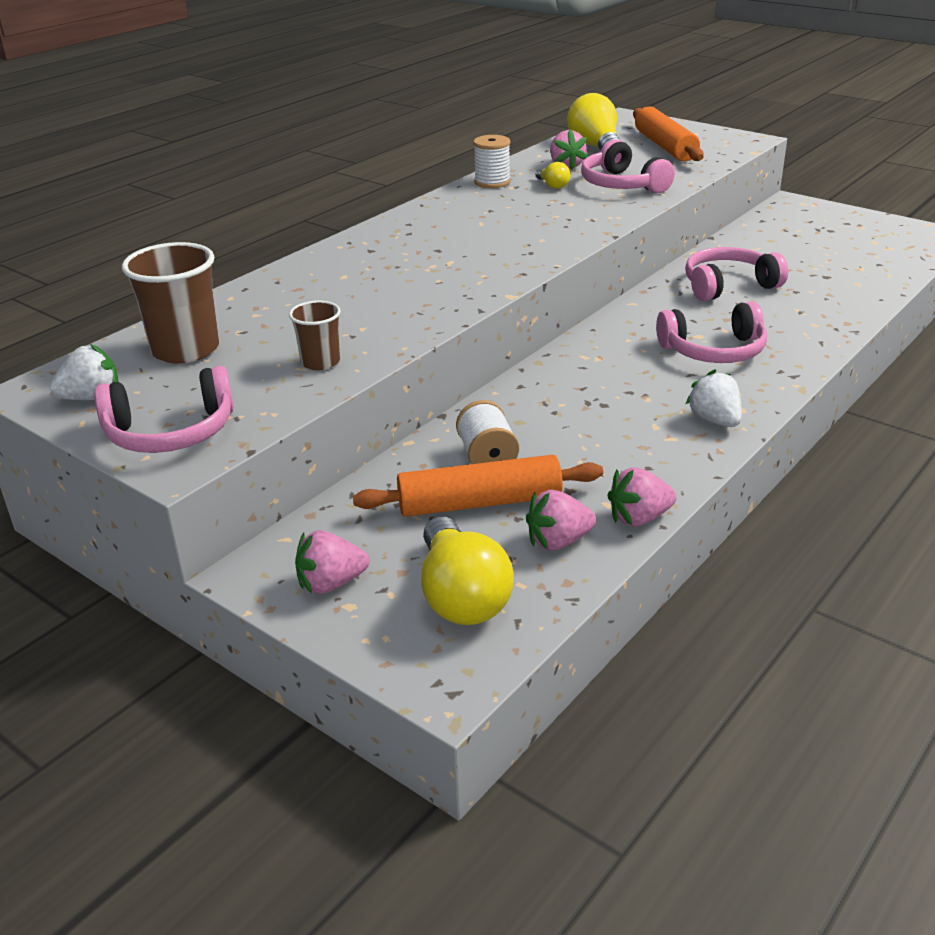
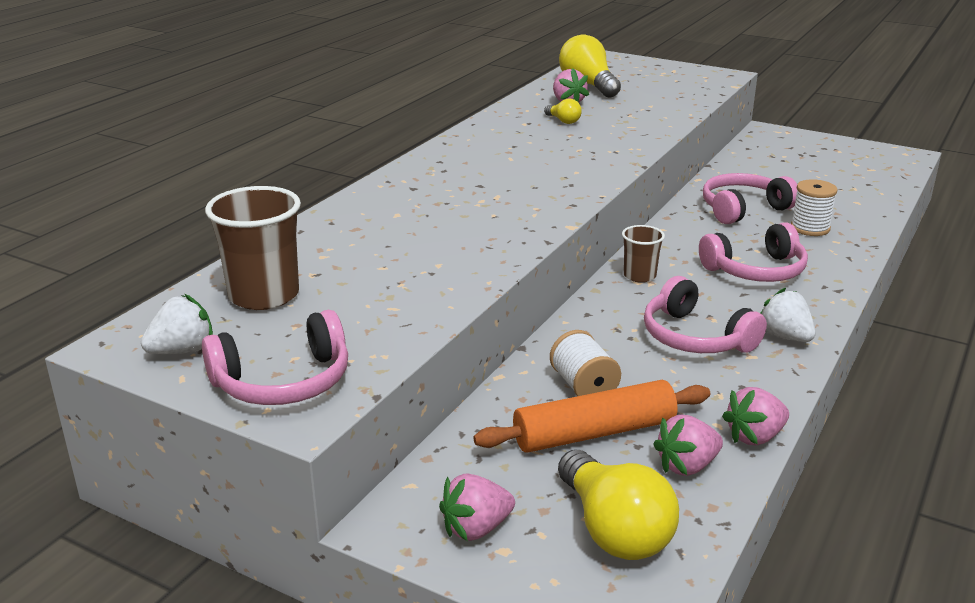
camera: 10 degrees left, 5 degrees down
(320, 362) = (410, 301): brown cup -> brown cup (639, 276)
(492, 182) = (504, 119): white spool -> white spool (810, 228)
(622, 185) = (628, 118): pink headphones -> pink headphones (695, 337)
(665, 146) = (651, 83): orange rolling pin -> none

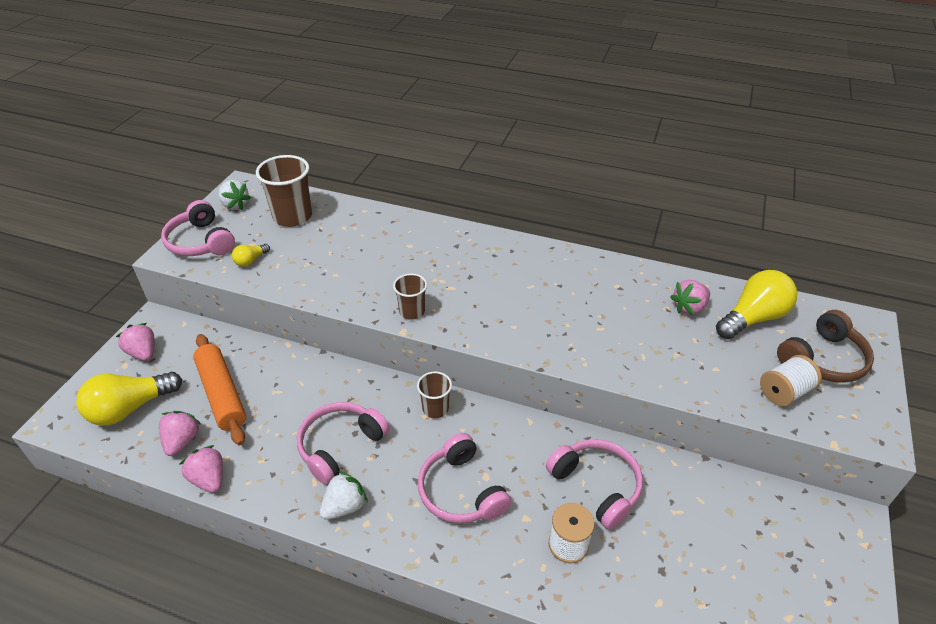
camera: 80 degrees right, 15 degrees up
(536, 219) = (412, 311): none -> brown cup
(563, 121) = (635, 309): yellow light bulb -> yellow light bulb (251, 260)
(583, 387) = (274, 385): white spool -> white spool (784, 392)
(643, 74) = (822, 359): none -> brown headphones
(687, 466) = (182, 441): pink strawberry -> pink strawberry turned 45 degrees clockwise

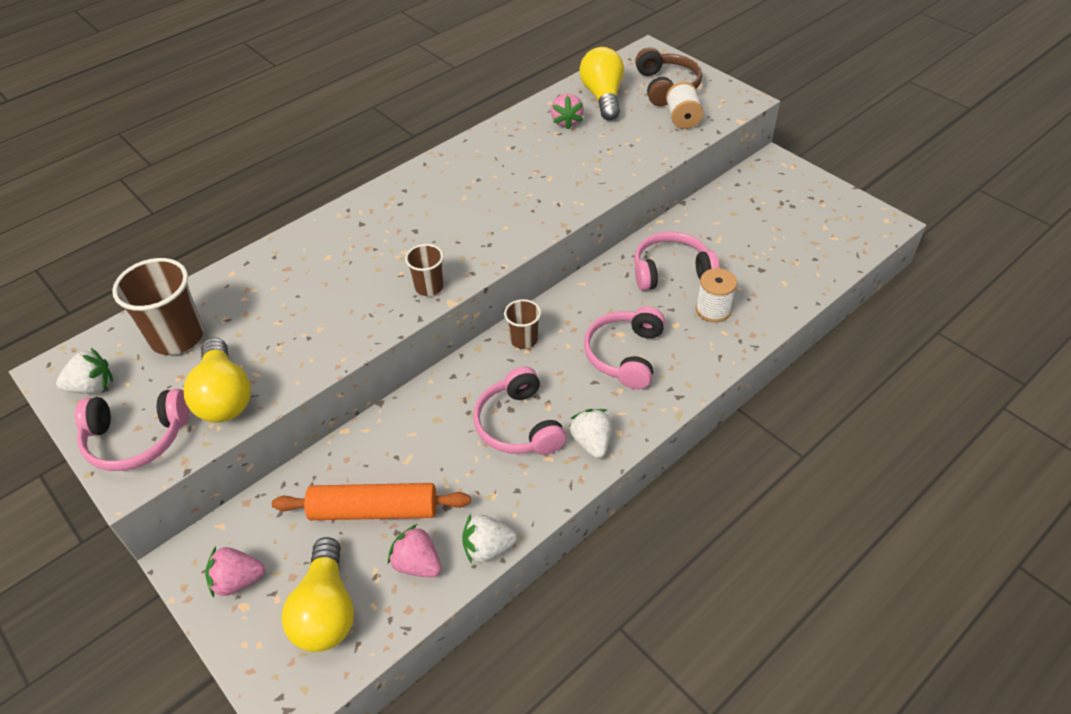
camera: 60 degrees left, 5 degrees up
(209, 479) = (488, 548): pink strawberry -> white strawberry
(251, 260) = (224, 396): yellow light bulb -> yellow light bulb, size x2.09
(461, 491) = (625, 355): pink headphones -> pink headphones turned 105 degrees clockwise

